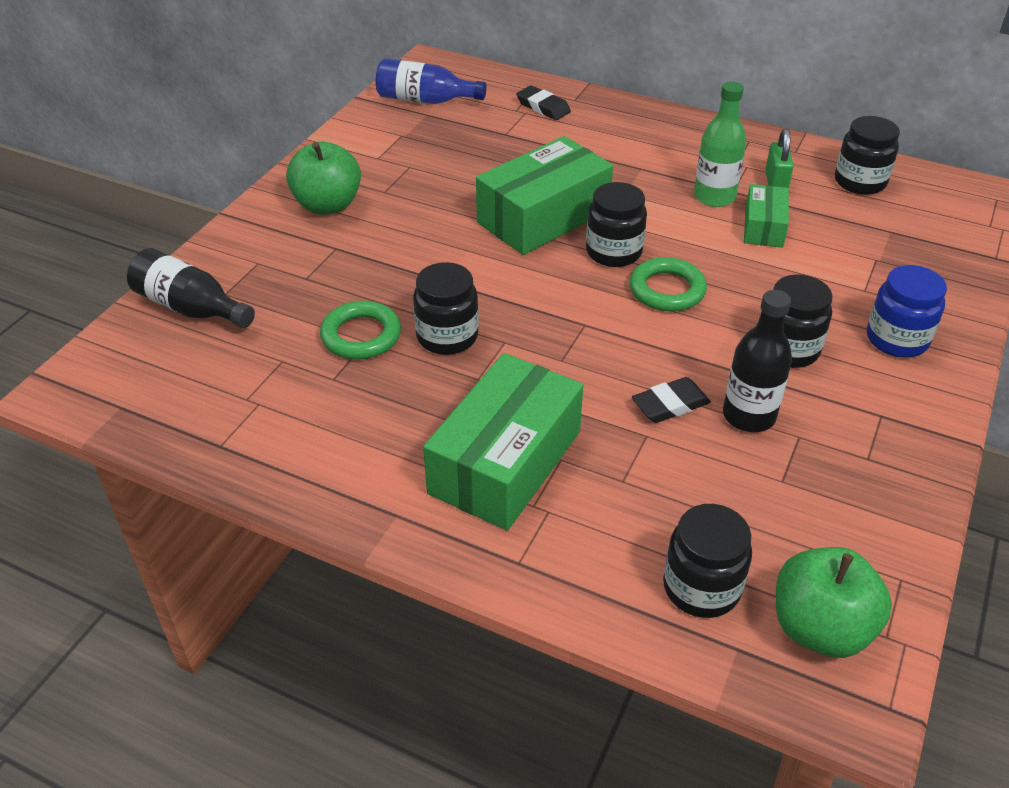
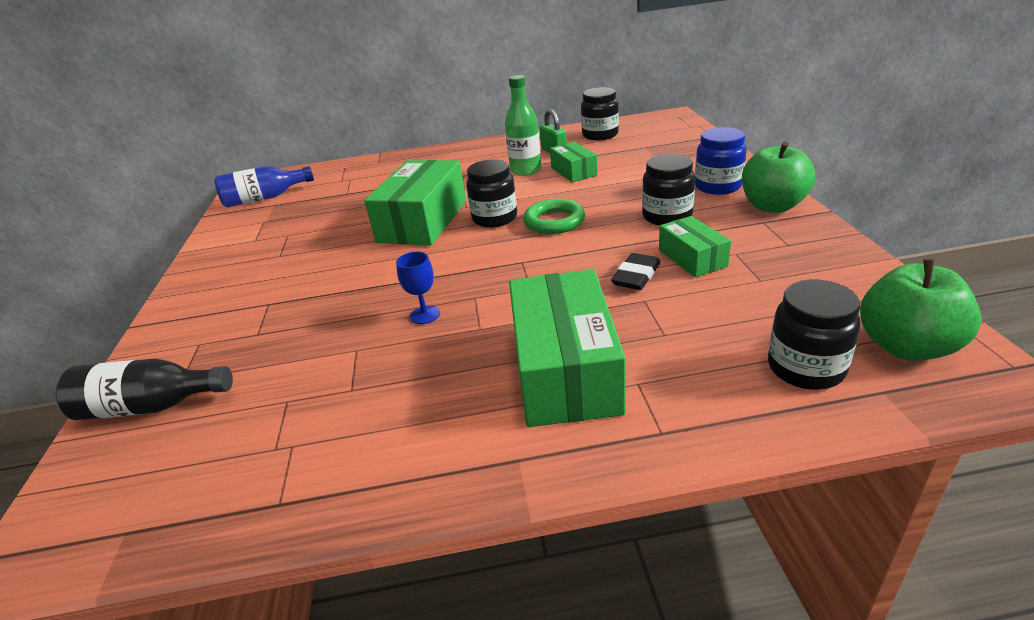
camera: 30 degrees left, 10 degrees down
(328, 205) = (235, 282): green apple -> green apple (772, 206)
(361, 335) = (348, 348): green ring -> none
(447, 337) = (425, 315): black jar -> blue goblet
(543, 107) = (360, 172): black eraser -> none
(748, 416) = (692, 258): black bottle -> green box

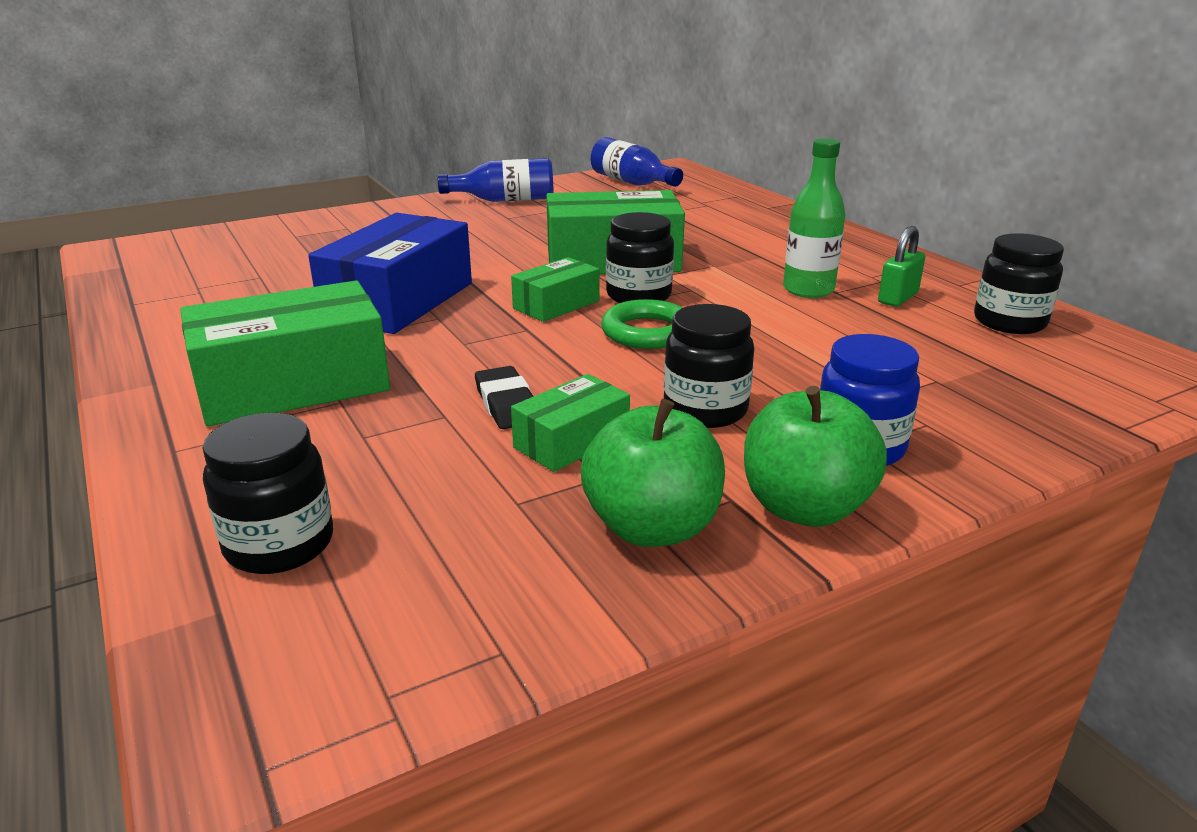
camera: 65 degrees right, 5 degrees down
(150, 407) = (260, 236): black bottle -> none
(233, 254) = (505, 200): none -> blue bottle
(425, 315) = (399, 301): blue goblet -> blue box
(573, 171) = (830, 322): green box -> green box (556, 305)
(636, 276) = (507, 404): black eraser -> black eraser turned 60 degrees clockwise
(906, 346) = (329, 643): green apple -> green apple (652, 527)

